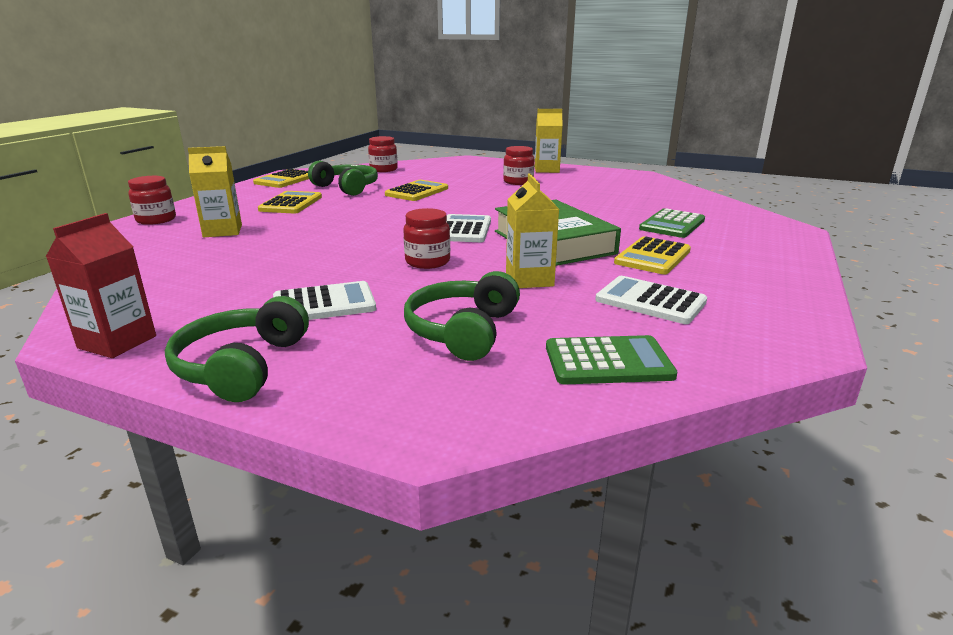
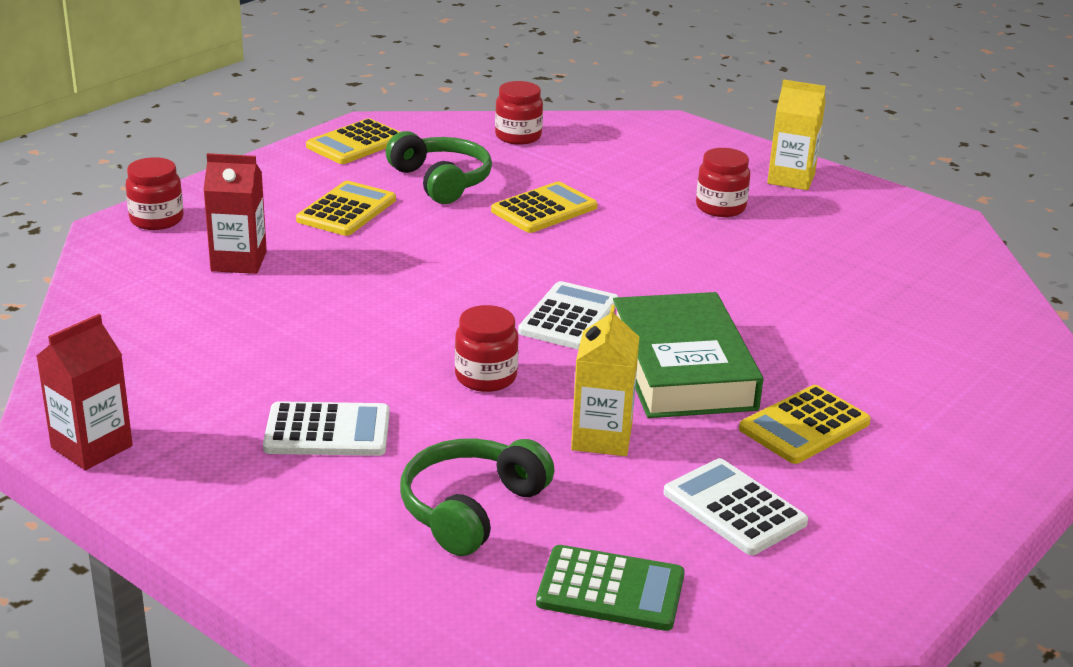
camera: 15 degrees right, 5 degrees up
(222, 231) = (239, 261): yellow carton -> red carton
(242, 366) = (213, 509): green headphones -> none
(672, 224) = (892, 361): green calculator -> none

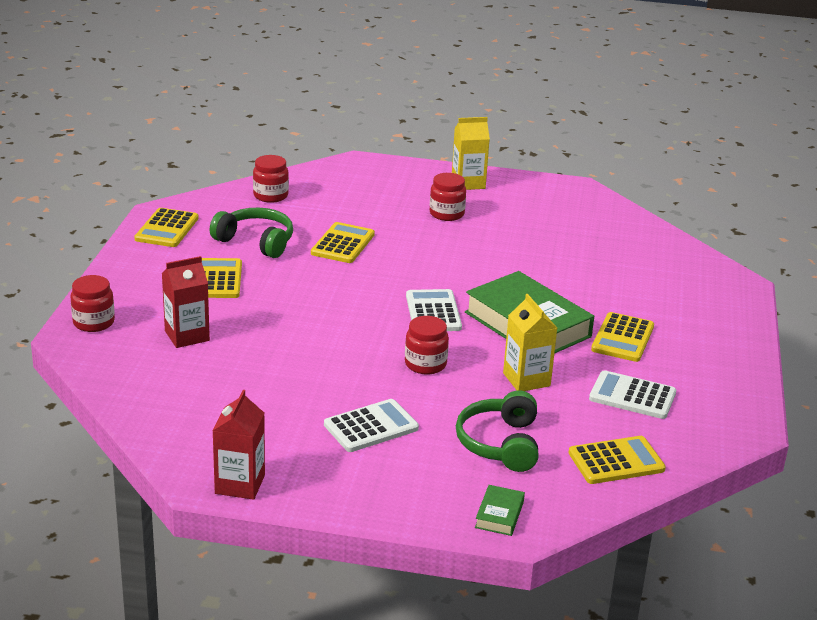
camera: 30 degrees left, 0 degrees up
(362, 602) = (499, 515): none -> green book
(610, 589) = (616, 461): green calculator -> yellow calculator

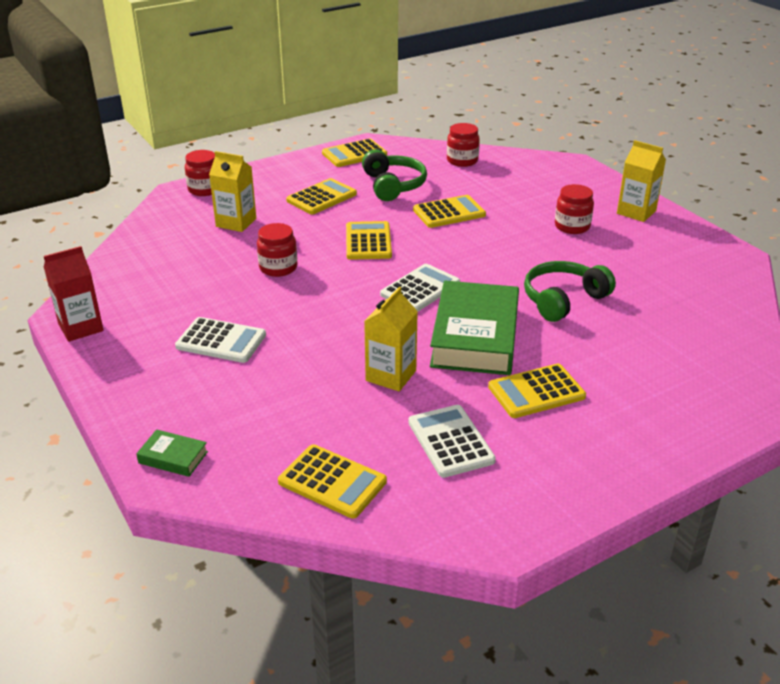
camera: 50 degrees right, 5 degrees up
(187, 336) = (236, 222): red carton -> yellow carton
(327, 296) = (368, 241): none -> yellow calculator
(425, 364) = (341, 321): red jar -> red jar (278, 268)
(499, 515) = (173, 457): green book -> green book turned 45 degrees clockwise
(500, 444) = (277, 408): green headphones -> green headphones (563, 300)

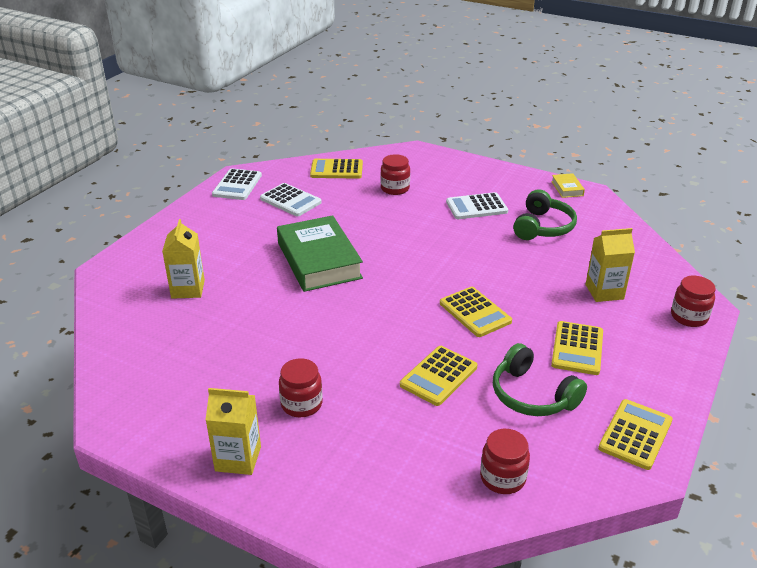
camera: 150 degrees right, 0 degrees up
(81, 327) = (567, 188): red carton -> yellow book
(173, 457) = (422, 156): green book -> none
(278, 268) = (512, 264): red jar -> red jar (395, 188)
(391, 375) = (353, 220): yellow carton -> yellow carton (188, 289)
(420, 289) = (389, 283): white calculator -> white calculator (237, 185)
(536, 392) = (255, 239): yellow calculator -> none
(563, 300) = (270, 311): green headphones -> green headphones (543, 227)

